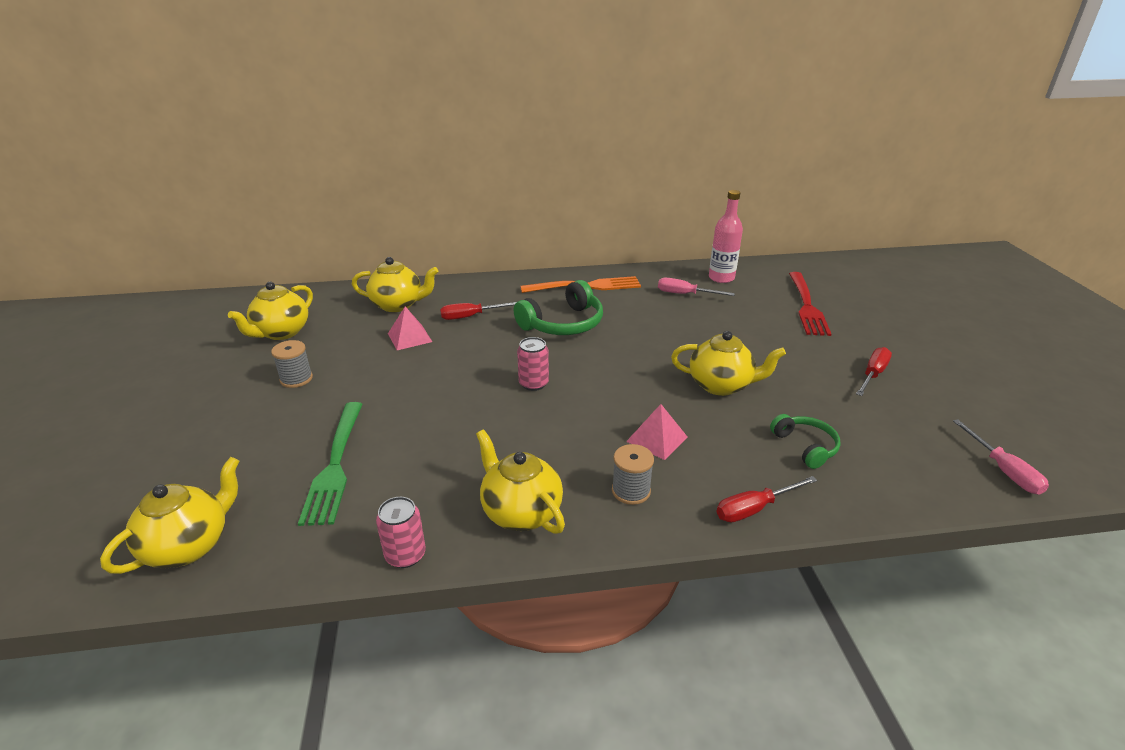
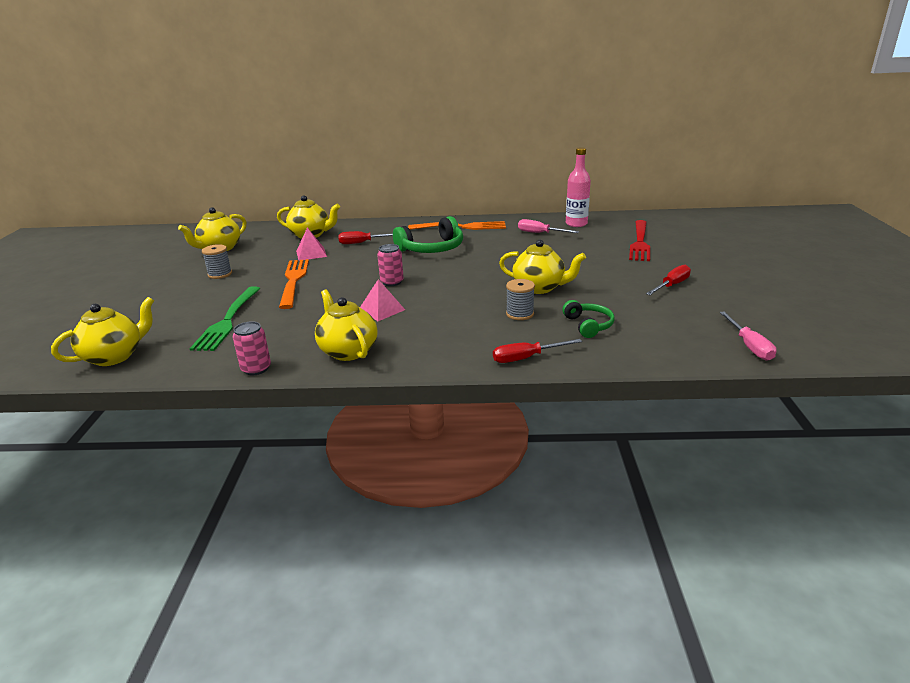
camera: 10 degrees right, 5 degrees down
(402, 387) = (293, 281): none -> orange fork
(631, 491) = (436, 344): grey spool -> grey spool (520, 314)
(657, 439) = (471, 316): pink pyramid -> pink pyramid (381, 310)

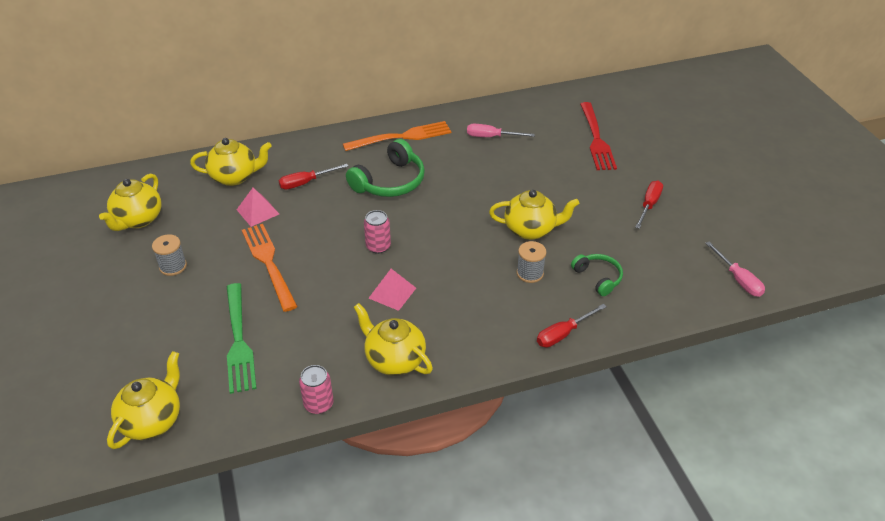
camera: 20 degrees left, 15 degrees up
(576, 224) = (521, 114): pink bottle -> none

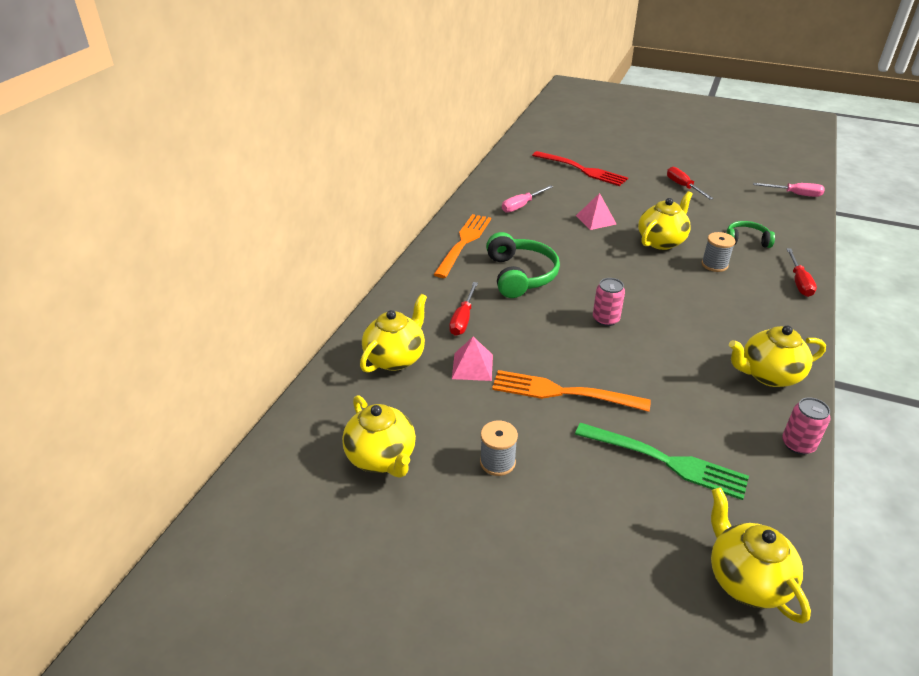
camera: 50 degrees left, 5 degrees down
(392, 293) = (677, 339): pink pyramid -> pink pyramid (595, 220)

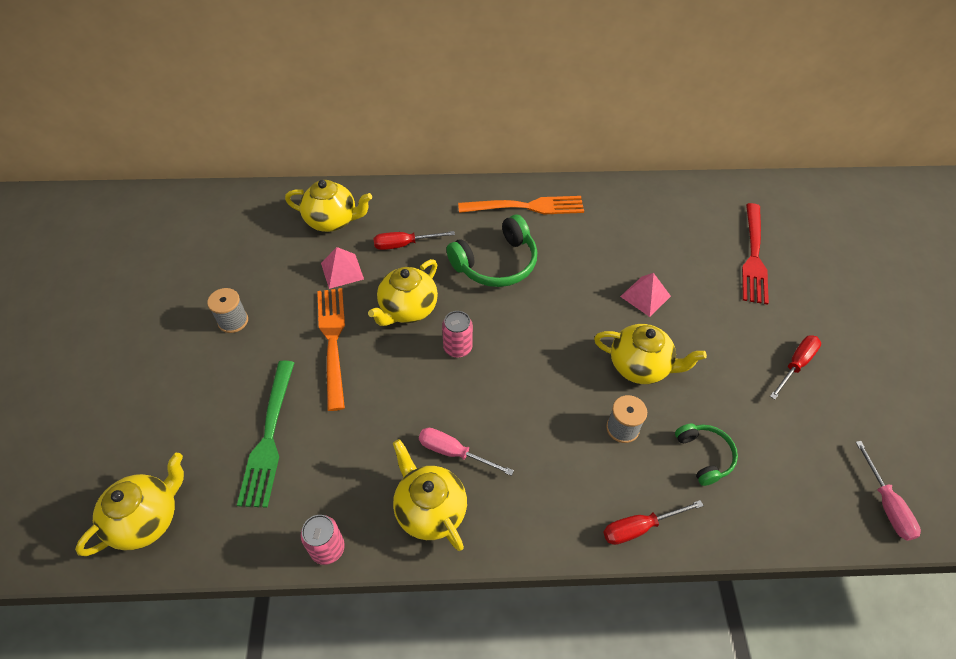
camera: 65 degrees right, 15 degrees up
(382, 458) = (217, 253): yellow teapot -> yellow teapot (407, 309)
(521, 206) = (628, 228): pink screwdriver -> pink screwdriver (454, 452)

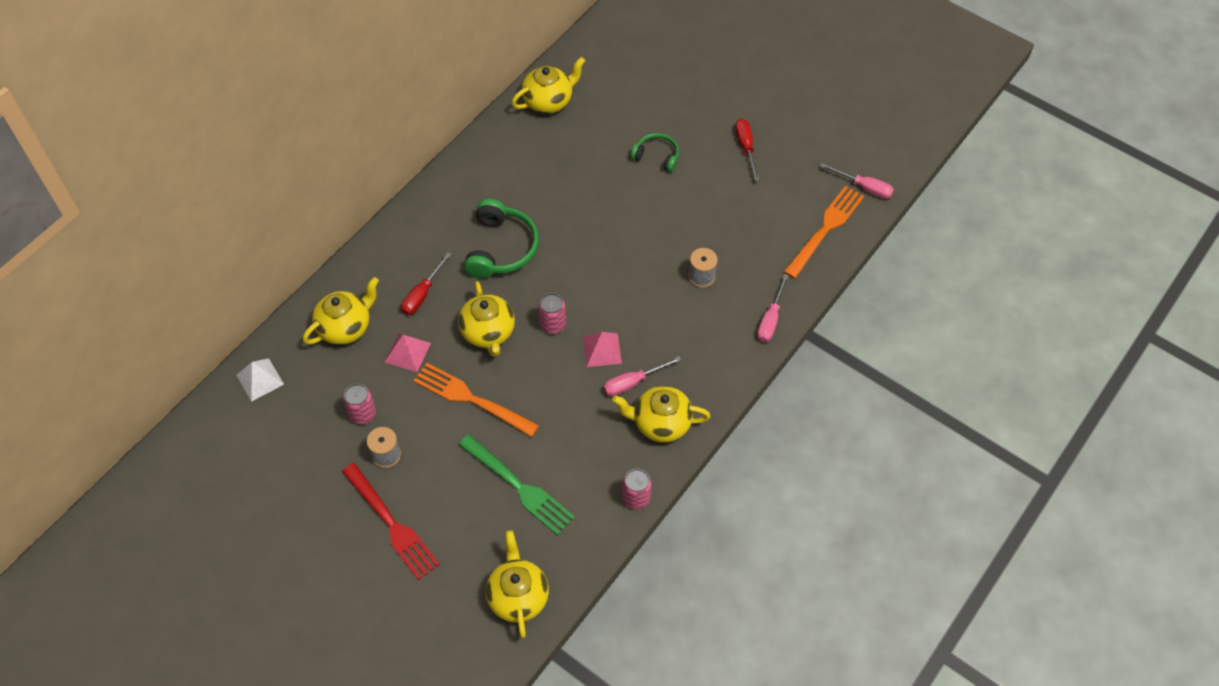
camera: 50 degrees left, 5 degrees up
(245, 205) = (260, 379): none -> white pyramid
(261, 281) = (363, 414): none -> pink can
(526, 207) = (466, 189): orange fork -> orange fork (825, 229)
(639, 527) = (770, 319): red screwdriver -> pink screwdriver
(640, 366) = (668, 230): yellow teapot -> yellow teapot (549, 101)
(645, 296) = (618, 182): pink pyramid -> pink pyramid (602, 350)
(704, 456) = (758, 249): green headphones -> green headphones (656, 156)
(753, 256) = (648, 94): red fork -> red fork (391, 524)

